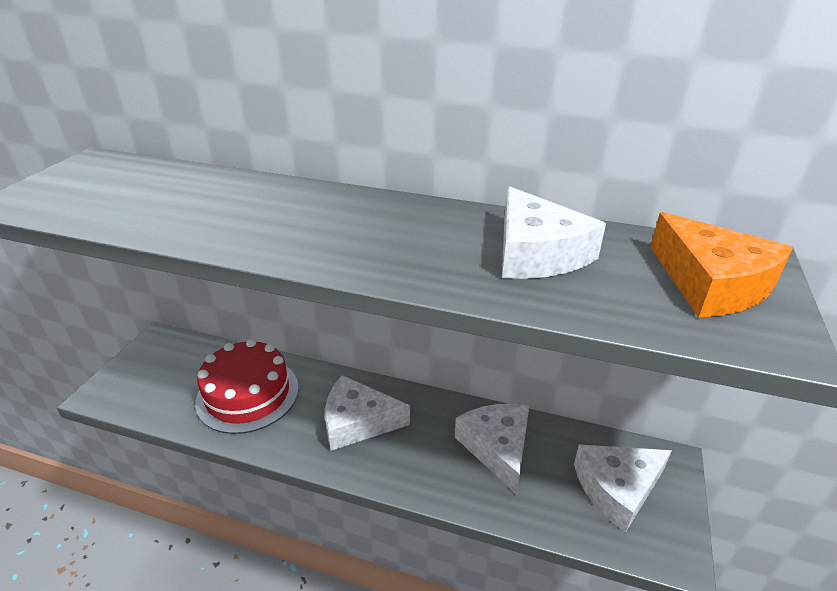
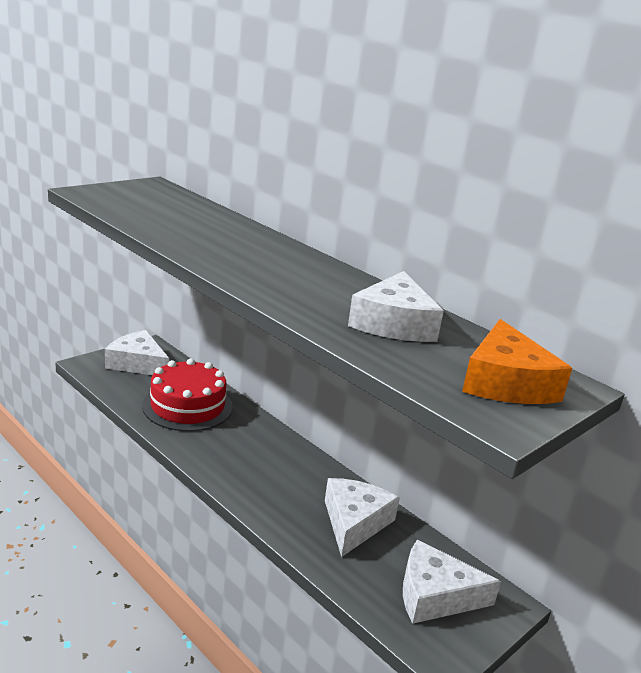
camera: 25 degrees right, 10 degrees down
(358, 422) = (255, 457): white cheese -> white cheese (138, 363)

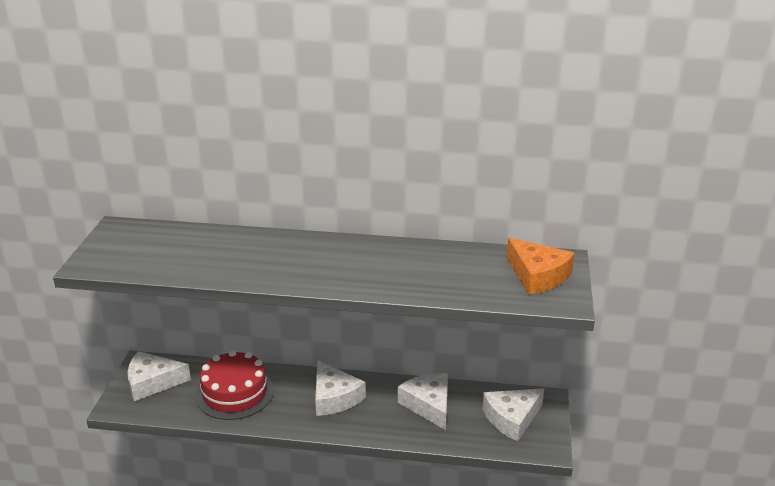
camera: 35 degrees left, 5 degrees up
(394, 323) = (441, 267): white cheese -> white cheese (334, 397)

